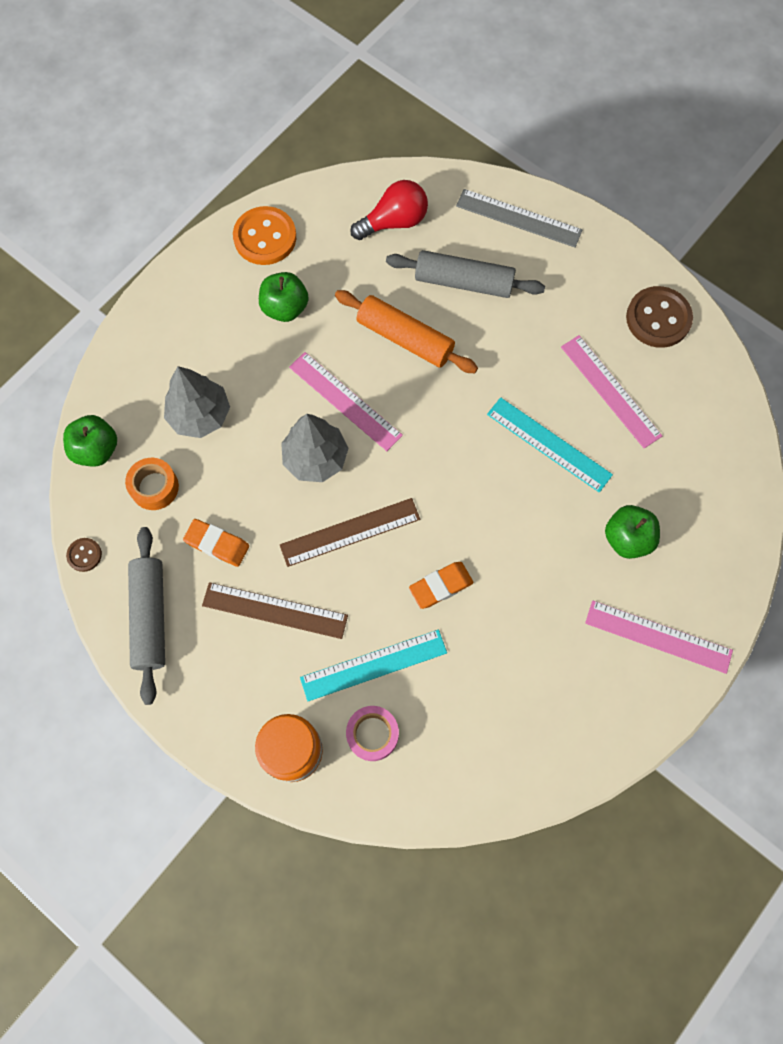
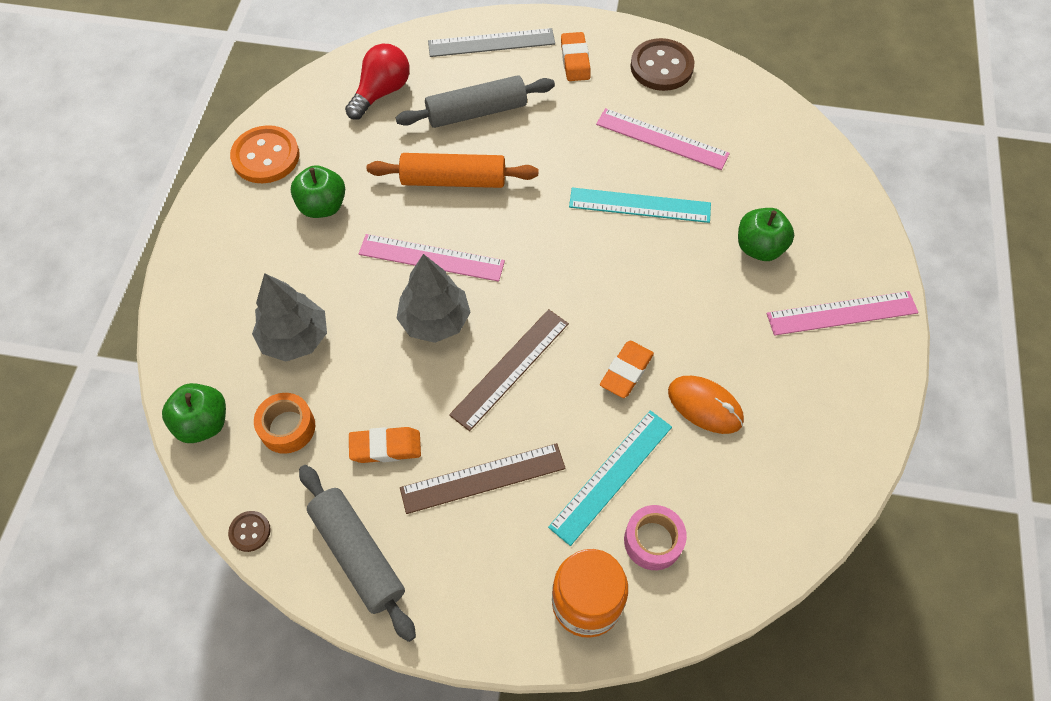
camera: 30 degrees left, 10 degrees down
(485, 651) = (705, 406): none -> orange mouse
(583, 273) = (575, 60): none -> orange eraser

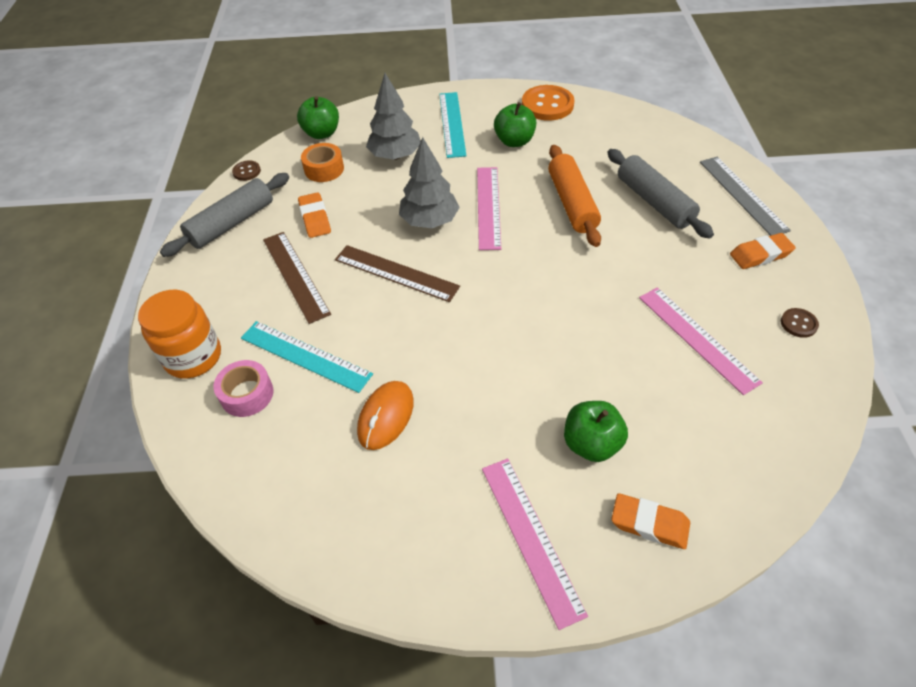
camera: 80 degrees right, 10 degrees down
(381, 92) = (643, 145): red light bulb -> none
(626, 371) = (410, 350): orange eraser -> orange eraser (649, 524)
(639, 205) = (602, 332): turquoise ruler -> turquoise ruler (452, 124)
(661, 67) = (798, 324): brown button -> brown button, size x0.49
(662, 139) = (697, 338): pink ruler -> pink ruler turned 45 degrees counterclockwise

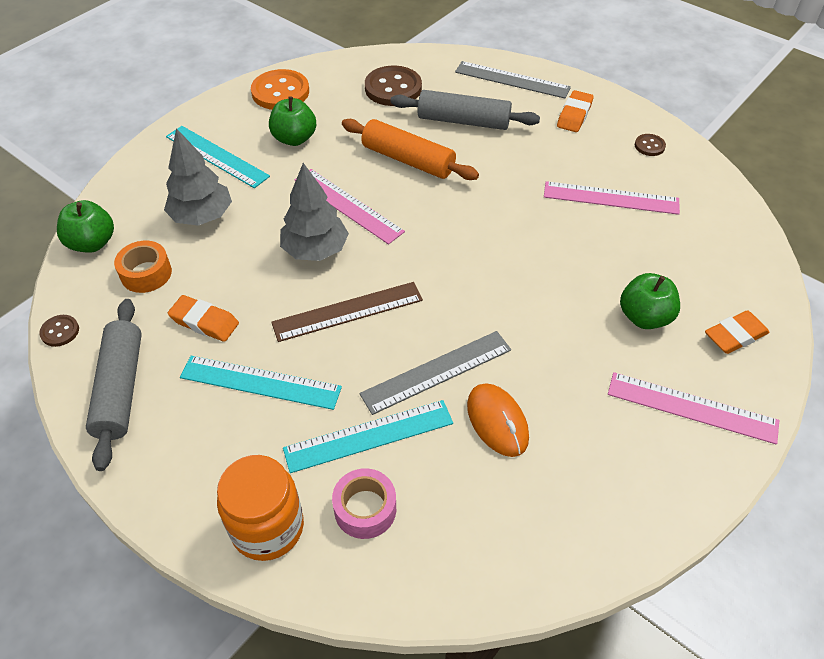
camera: 50 degrees left, 0 degrees up
(296, 275) = (260, 382): brown ruler -> turquoise ruler
(394, 353) = (437, 372): none -> grey ruler
(632, 146) = (393, 88): none -> brown button

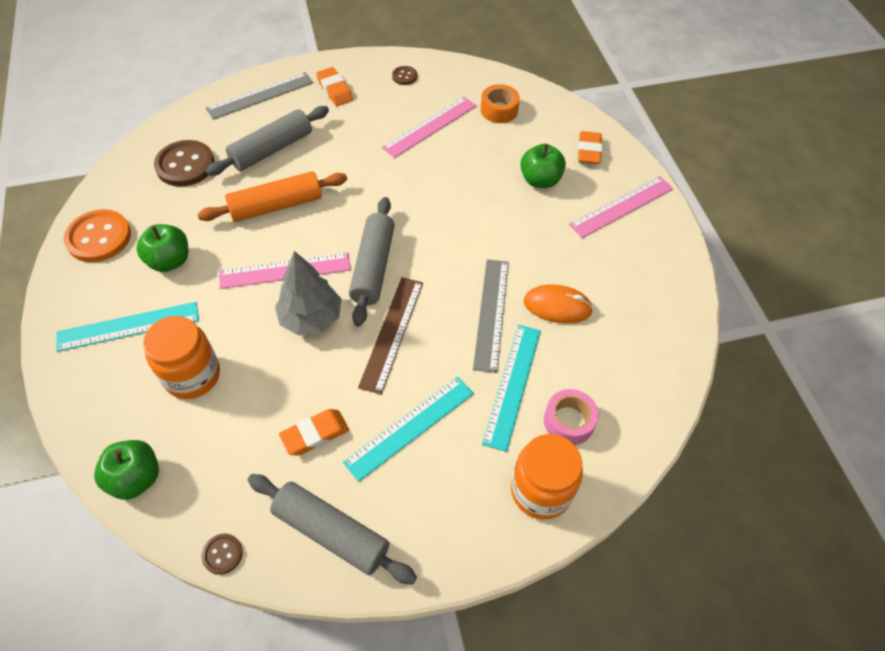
camera: 55 degrees left, 5 degrees up
(146, 273) = (218, 451): orange tape -> orange tape (499, 110)
(202, 216) = (192, 375): grey tree -> orange jar
(406, 257) = (373, 267): none -> grey rolling pin

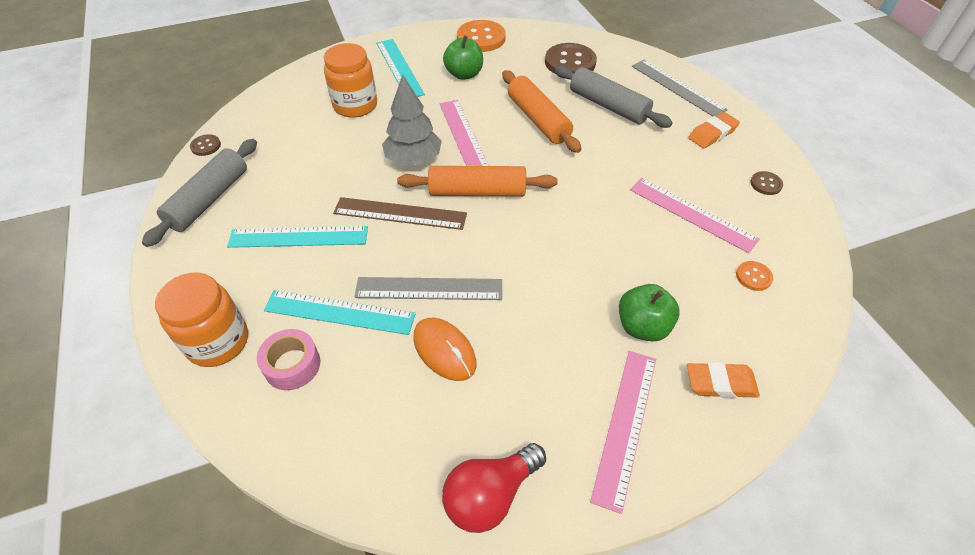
camera: 85 degrees right, 5 degrees down
(136, 478) = (272, 96): green apple -> none
(315, 434) = (297, 178): orange eraser -> none
(373, 267) = (477, 191): grey rolling pin -> orange rolling pin
(410, 427) = (298, 237): turquoise ruler -> turquoise ruler turned 45 degrees counterclockwise
(499, 110) = (753, 277): orange tape -> orange button
(557, 306) = (444, 351): orange mouse -> orange mouse turned 45 degrees counterclockwise
(621, 206) = (625, 425): pink ruler -> pink ruler turned 60 degrees clockwise
(675, 287) = (490, 495): none -> red light bulb

